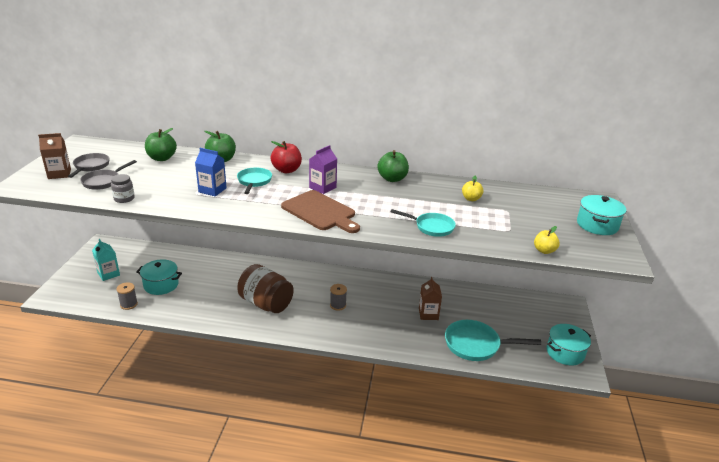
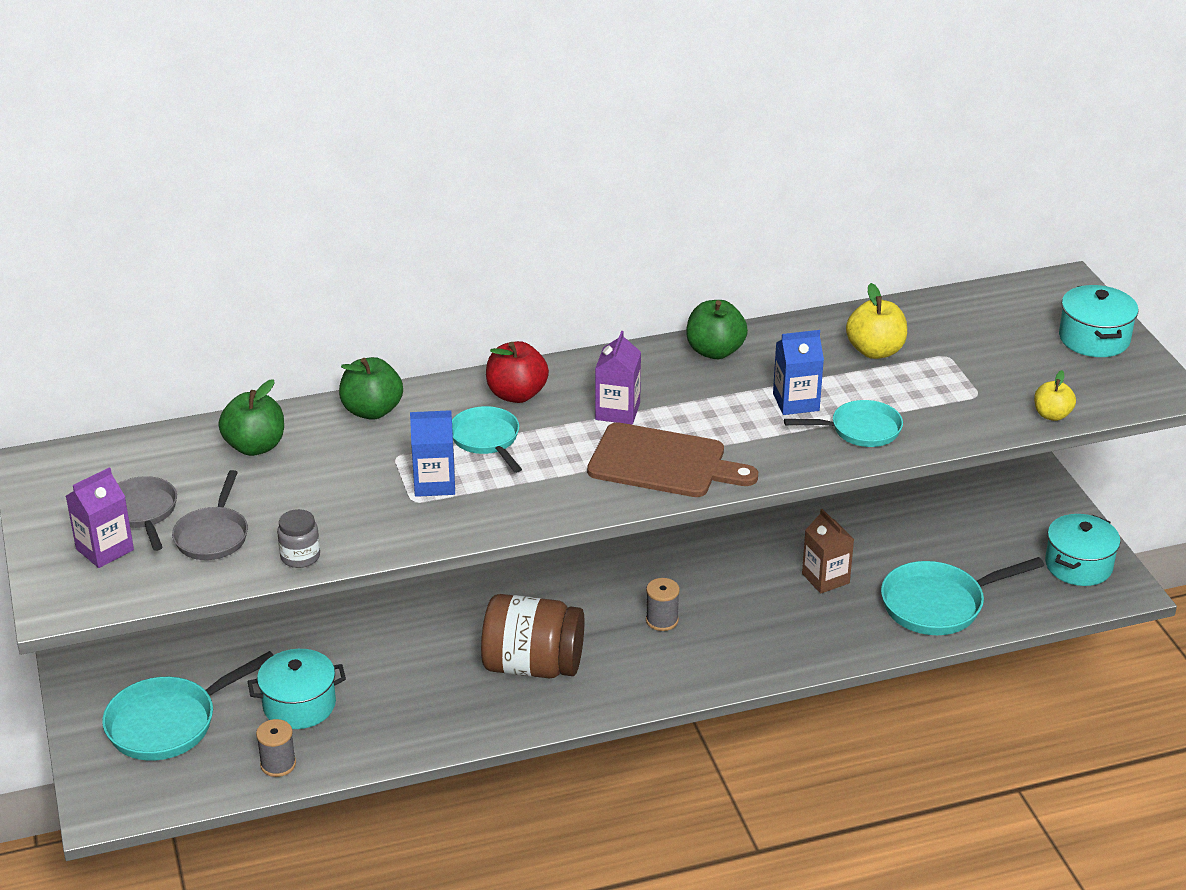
camera: 25 degrees left, 5 degrees up
(59, 174) = (105, 549): brown carton -> purple carton
(108, 274) = (168, 723): turquoise carton -> turquoise pan
(410, 207) = (796, 402): none -> blue carton
(471, 199) = (875, 351): yellow apple -> yellow apple, size x1.55

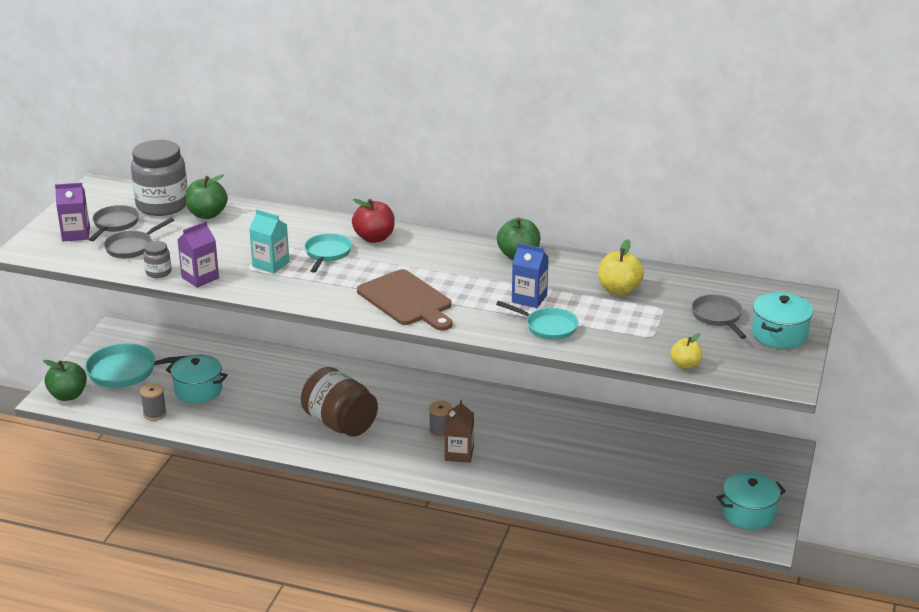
camera: 35 degrees right, 5 degrees down
(173, 457) = (162, 205): none -> grey jar
(372, 411) = (287, 219): green apple -> green apple (68, 395)
(434, 483) = (271, 264): blue carton -> turquoise carton
(617, 411) = (418, 266): purple carton -> purple carton (200, 278)
(825, 578) = (567, 451): brown carton -> brown carton (459, 454)
(938, 604) = (623, 495): turquoise pan -> none
(1012, 343) = (718, 317): none -> grey pan

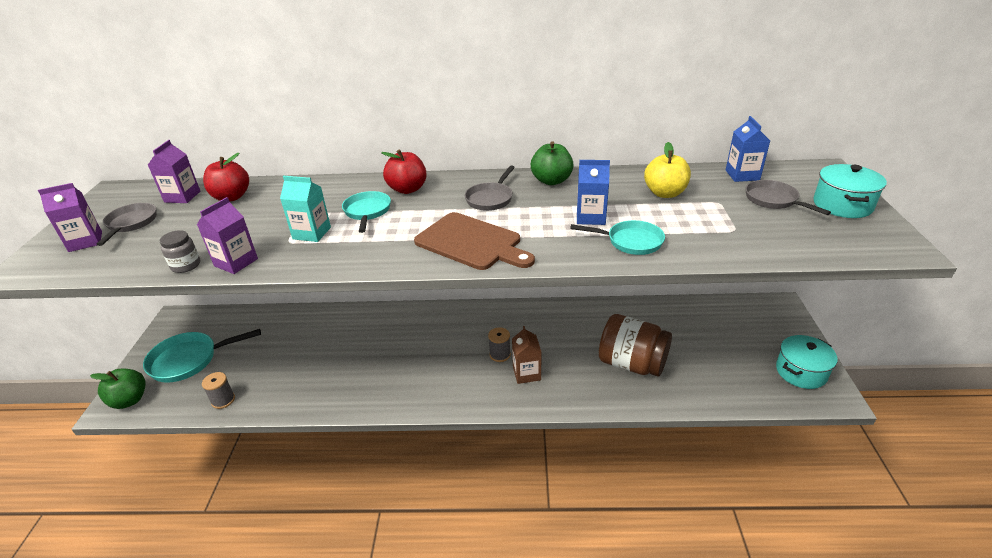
camera: 15 degrees left, 5 degrees up
(132, 247) = (152, 243): grey pan -> grey pan (490, 199)
(162, 205) = (182, 197): grey jar -> purple carton
(198, 390) = (262, 364): turquoise pot -> none
(207, 214) = (231, 197): green apple -> red apple
(340, 424) = (407, 368): brown jar -> brown jar (632, 363)
(685, 365) = (795, 253): yellow apple -> none
(714, 287) = (742, 175): none -> blue carton

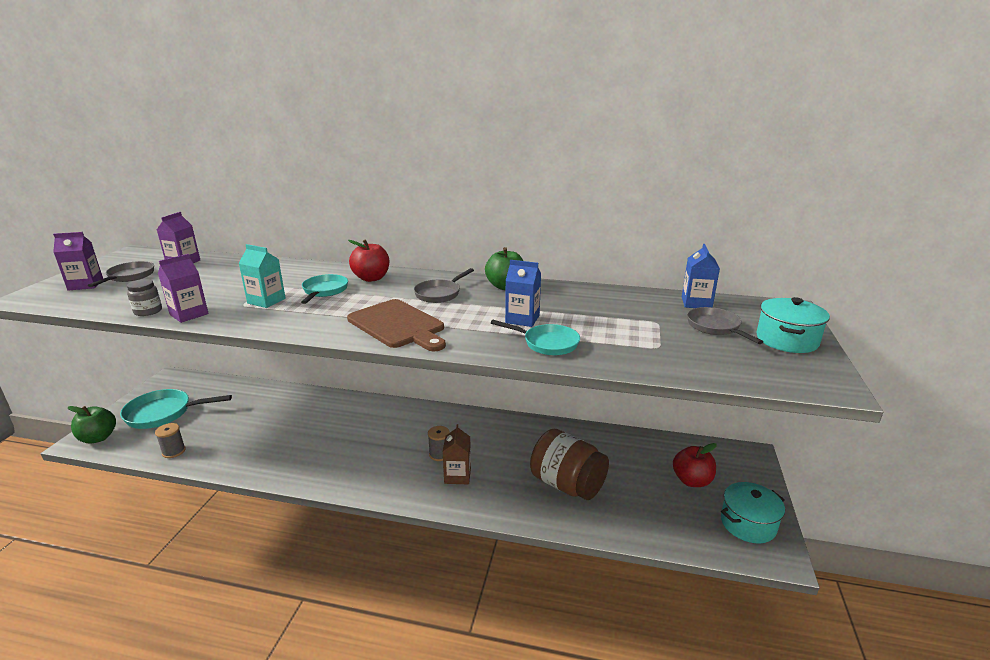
camera: 10 degrees right, 10 degrees down
(231, 197) = (221, 267): red apple -> red apple (692, 480)
(665, 193) = (607, 309): yellow apple -> none

